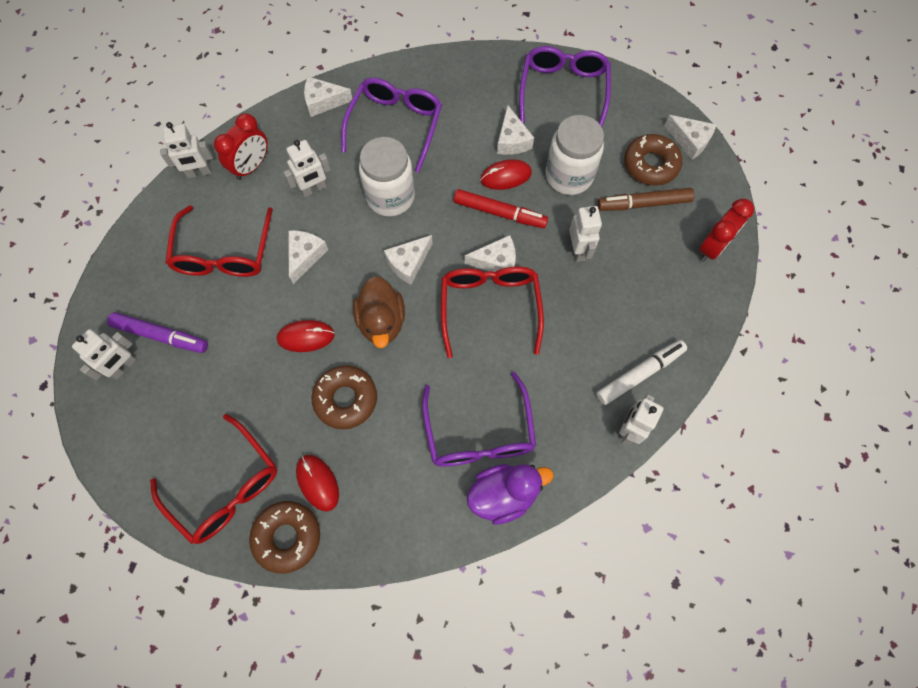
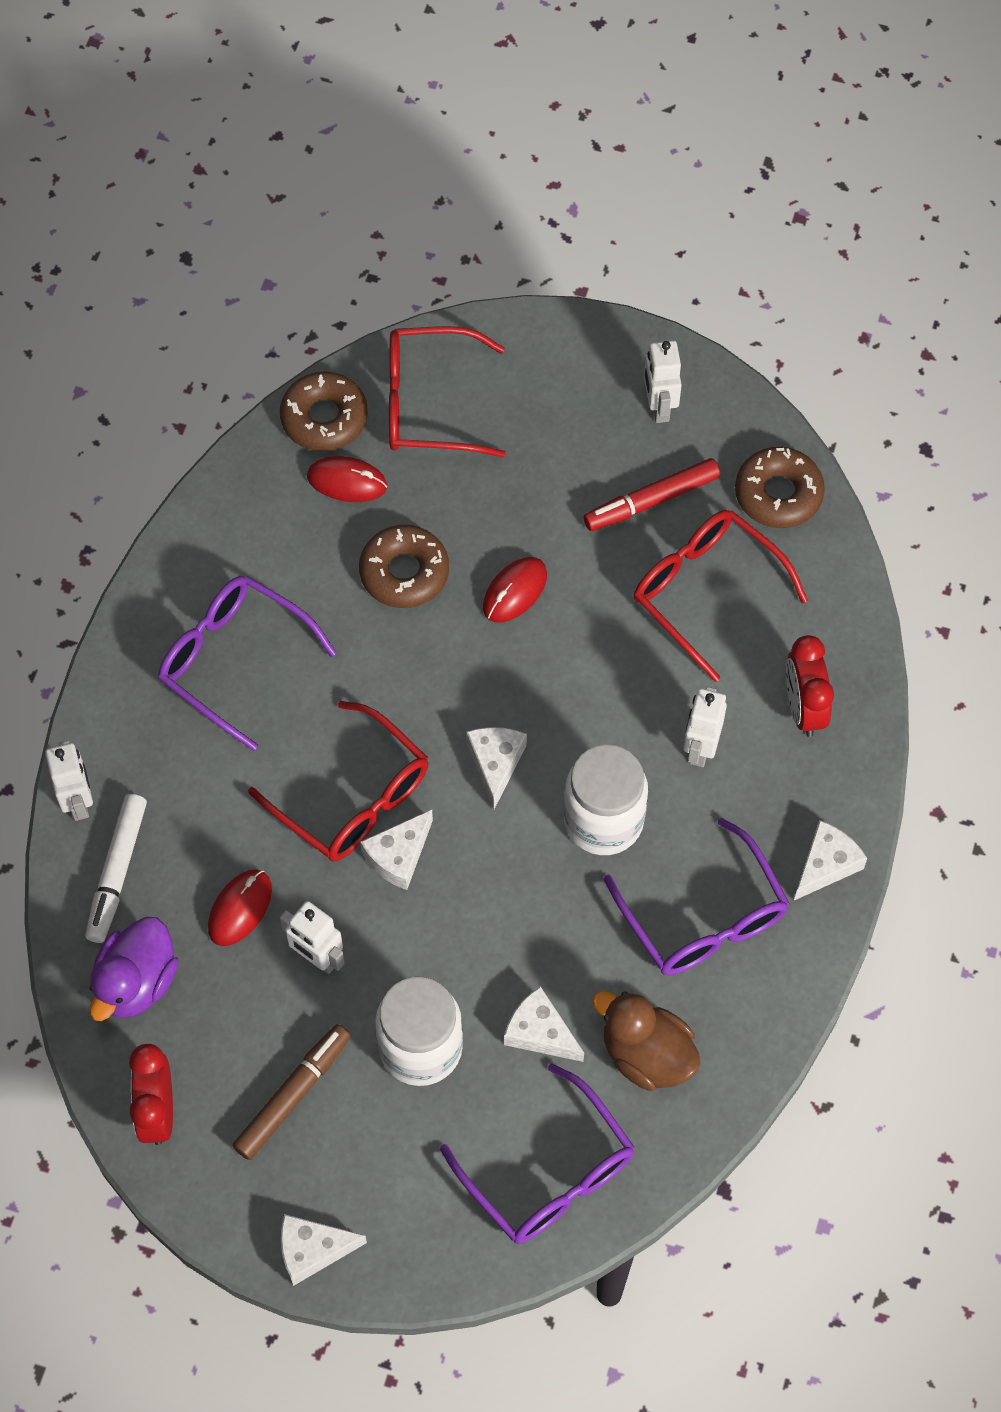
camera: 135 degrees right, 5 degrees down
(161, 336) = (661, 462): purple marker -> none
(199, 173) = (850, 647): white robot -> none
(305, 256) = (616, 668): white cheese -> none
(381, 321) = (453, 676): brown duck -> brown duck (646, 1054)
(499, 213) = (455, 919): red marker -> red marker (651, 501)
(503, 495) = (153, 627): purple duck -> purple duck (136, 982)
(505, 176) = (496, 974): red mouse -> red mouse (240, 908)
(650, 164) = (332, 1162): brown donut -> brown donut (778, 494)

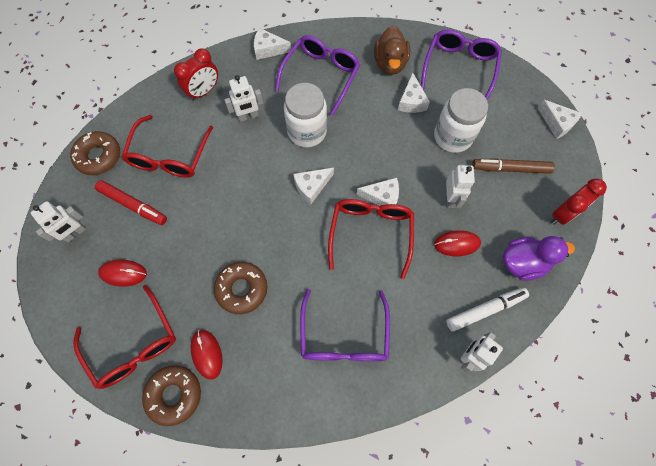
camera: 125 degrees left, 5 degrees up
(515, 591) = (220, 233): red mouse -> red mouse (123, 273)

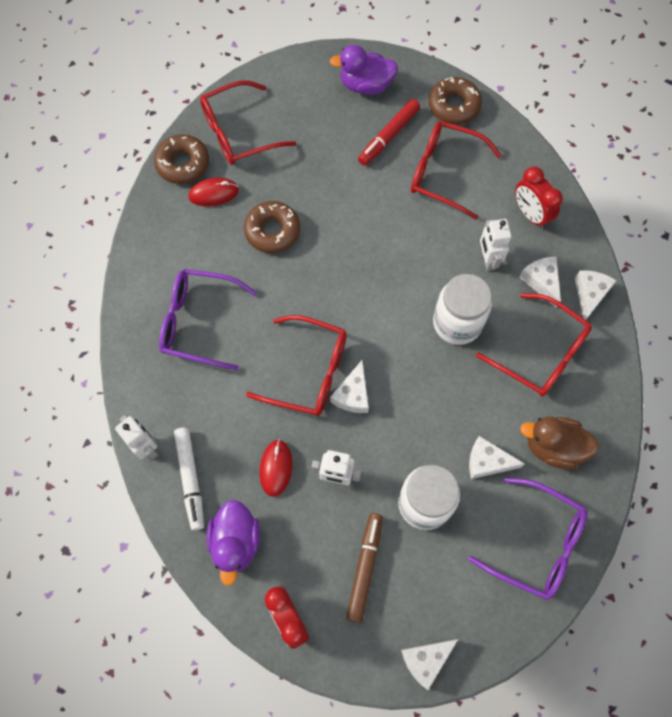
camera: 100 degrees right, 0 degrees up
(75, 233) = (365, 85): white robot -> purple duck
(123, 273) = (313, 125): red mouse -> none
(311, 187) = (380, 317): white cheese -> white cheese (541, 281)
(321, 75) = (541, 353): purple glasses -> red glasses

